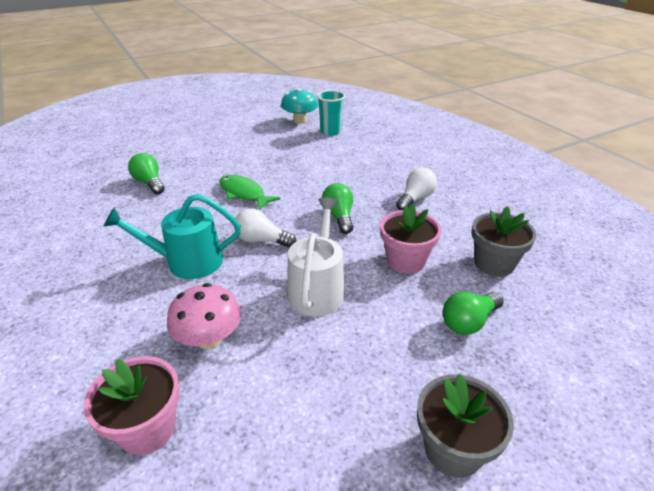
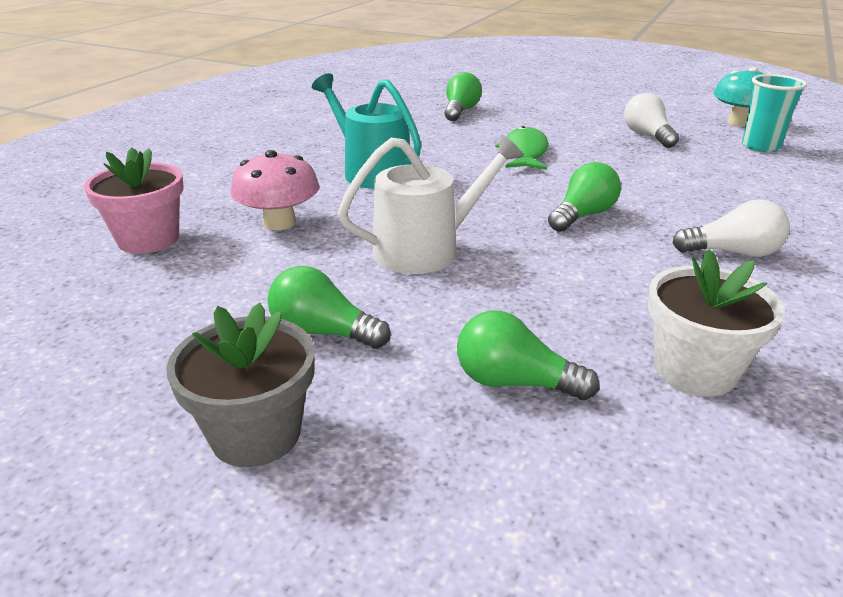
camera: 55 degrees right, 5 degrees down
(262, 240) = (460, 191): white light bulb -> white light bulb (647, 136)
(371, 375) = (323, 332): none -> green light bulb
(405, 261) = (571, 290): pink flower pot -> none
(494, 263) = (695, 370): grey flower pot -> white flower pot

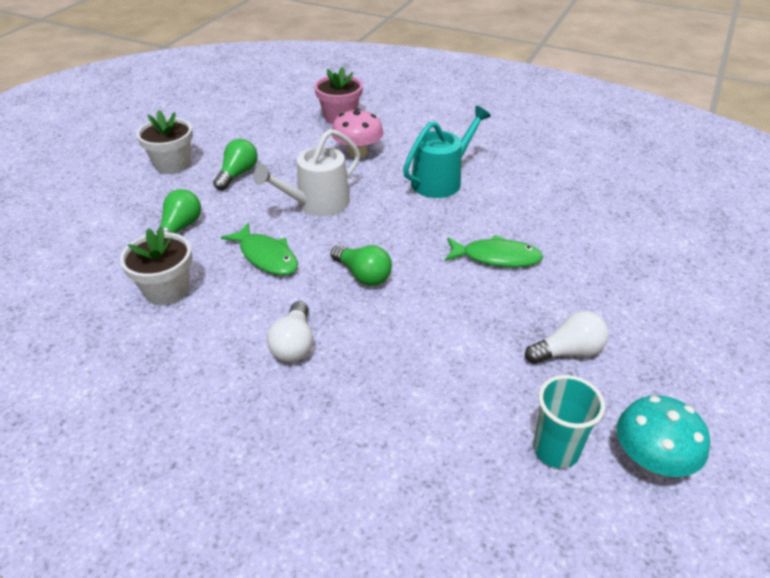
camera: 90 degrees right, 10 degrees up
(256, 434) = (173, 164): grey flower pot -> white flower pot
(426, 249) = (317, 203): white watering can -> white watering can turned 75 degrees clockwise
(460, 111) = (606, 225): green light bulb -> none
(570, 283) = (266, 256): none -> green fish

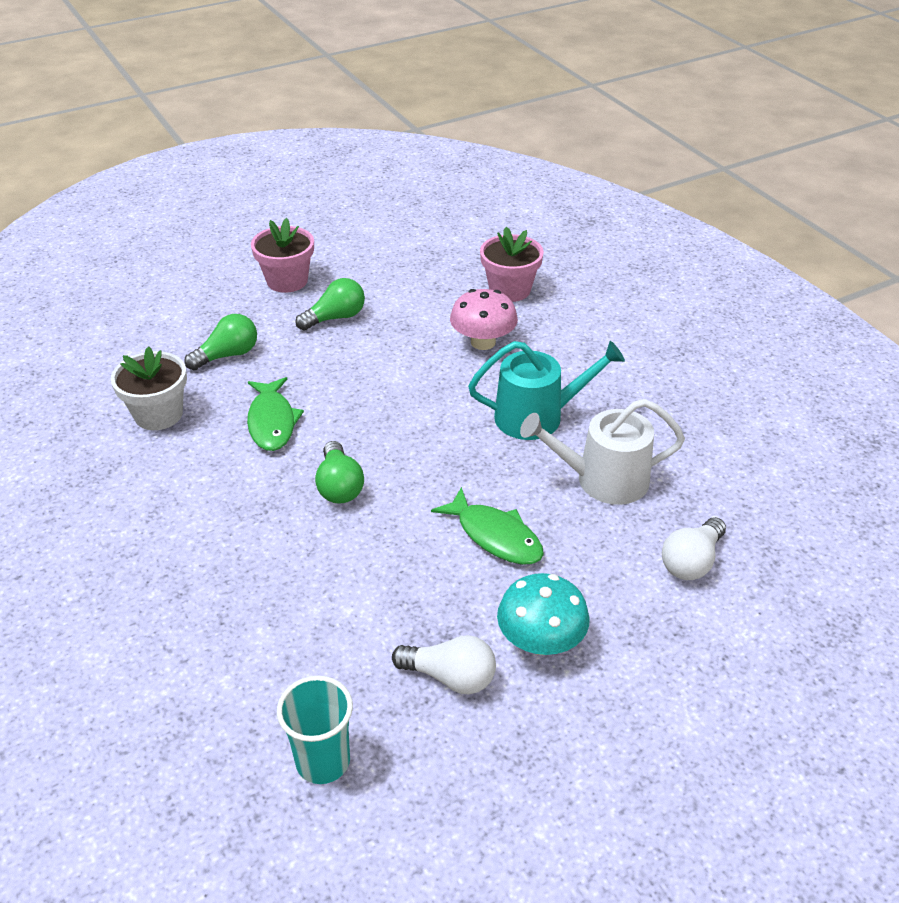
camera: 35 degrees right, 0 degrees up
(173, 164) = (287, 281): white flower pot -> pink flower pot
(294, 344) = (207, 523): white light bulb -> white light bulb (691, 561)
(317, 203) = (377, 386): white watering can -> white watering can (603, 480)
(651, 459) = (403, 830): turquoise mushroom -> turquoise mushroom (540, 641)

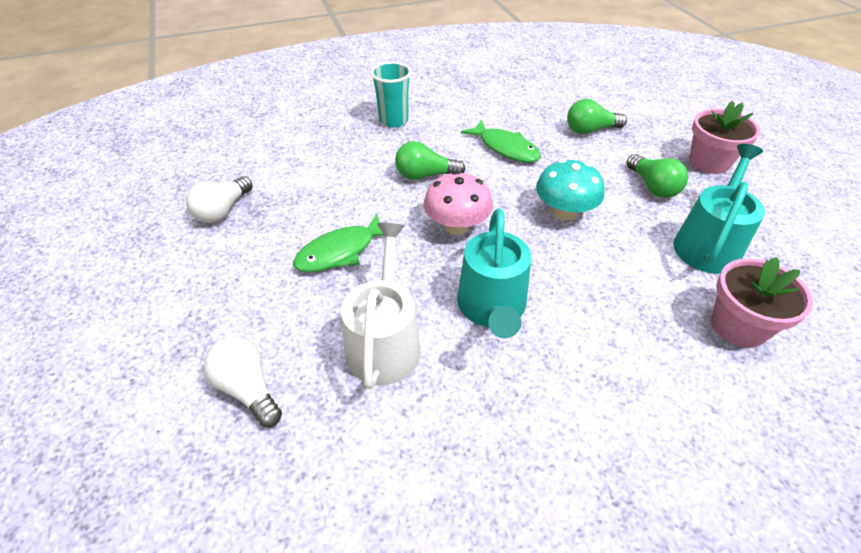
camera: 100 degrees right, 5 degrees up
(158, 414) = (519, 103): white flower pot -> none
(227, 355) = (590, 130): green light bulb -> green light bulb turned 105 degrees clockwise
(272, 422) = (505, 148): green fish -> green fish turned 135 degrees counterclockwise
(323, 761) = (200, 156): turquoise cup -> turquoise cup (393, 120)
(417, 294) = (708, 244): none -> turquoise watering can
(483, 342) = (623, 284): pink mushroom -> pink mushroom (456, 226)
(540, 641) = (223, 260): turquoise mushroom -> turquoise mushroom (564, 212)

